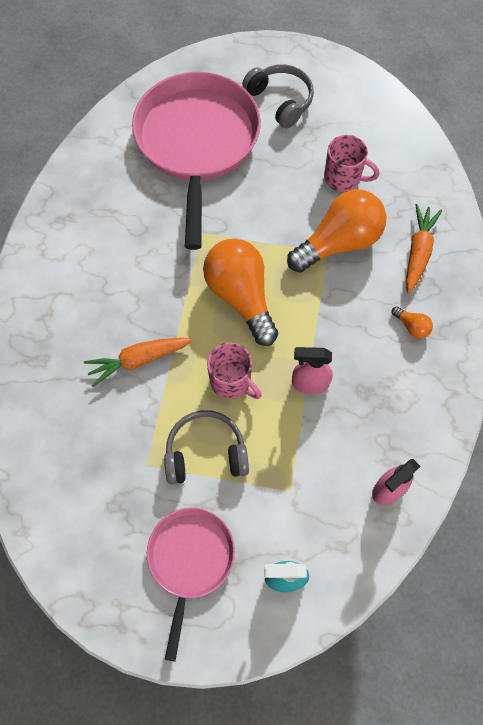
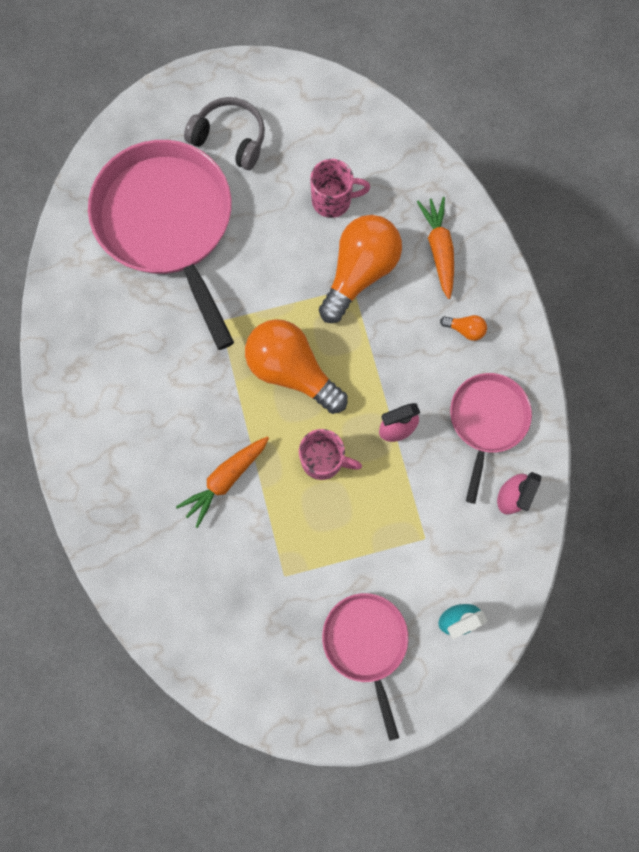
camera: 25 degrees left, 10 degrees up
(206, 453) = (333, 539): grey headphones -> none
(396, 412) = (487, 421): none -> pink pan

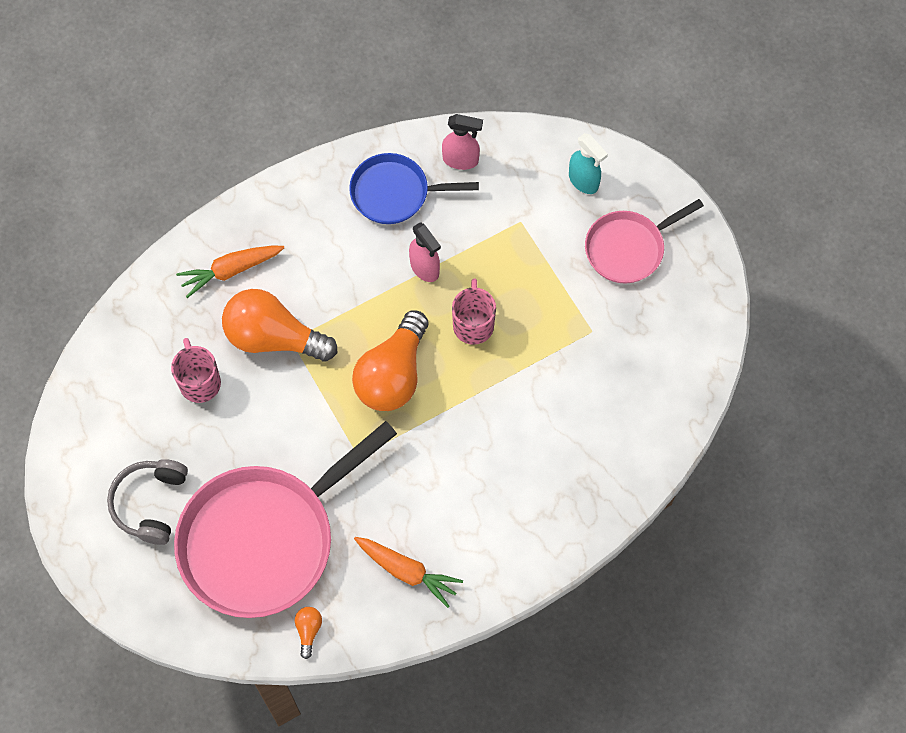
camera: 105 degrees left, 10 degrees down
(225, 479) = (518, 407): orange carrot -> orange carrot (407, 571)
(465, 329) = (309, 230): orange light bulb -> orange light bulb (308, 631)
(487, 421) = (395, 193): pink pan -> blue pan

